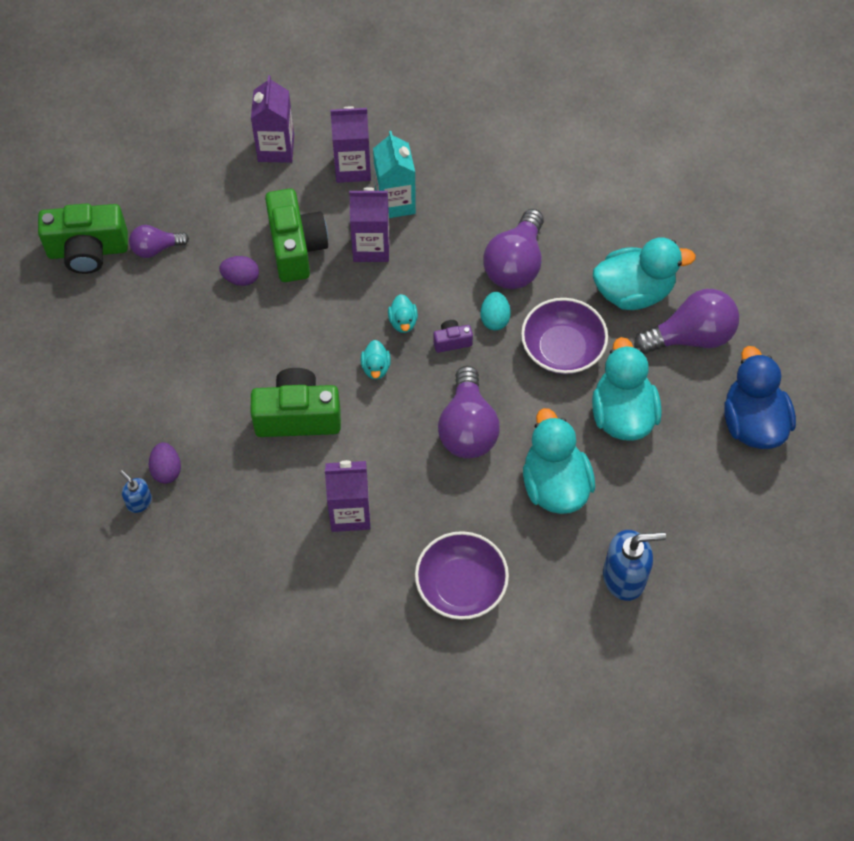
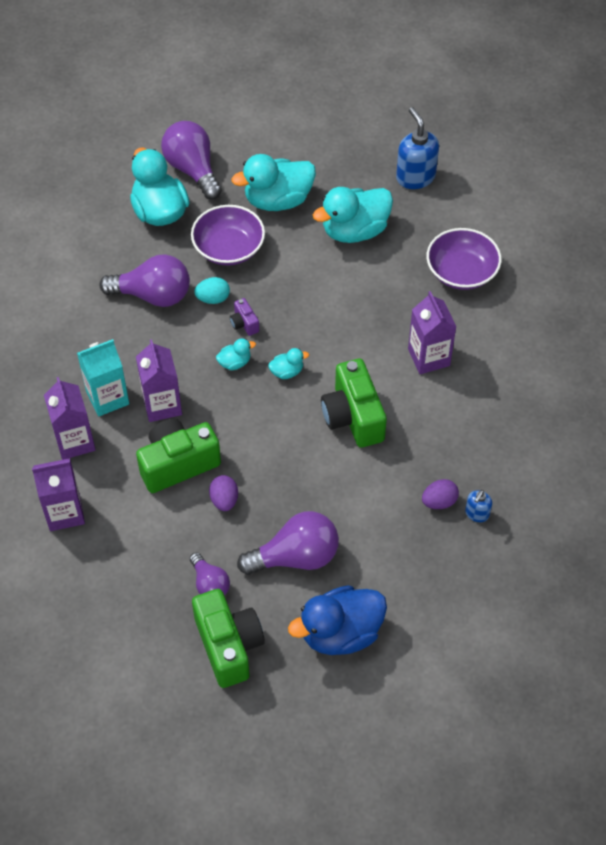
camera: 105 degrees left, 5 degrees down
(467, 428) = (323, 296): purple light bulb -> purple light bulb (295, 557)
(752, 422) = (259, 123): blue duck -> blue duck (340, 633)

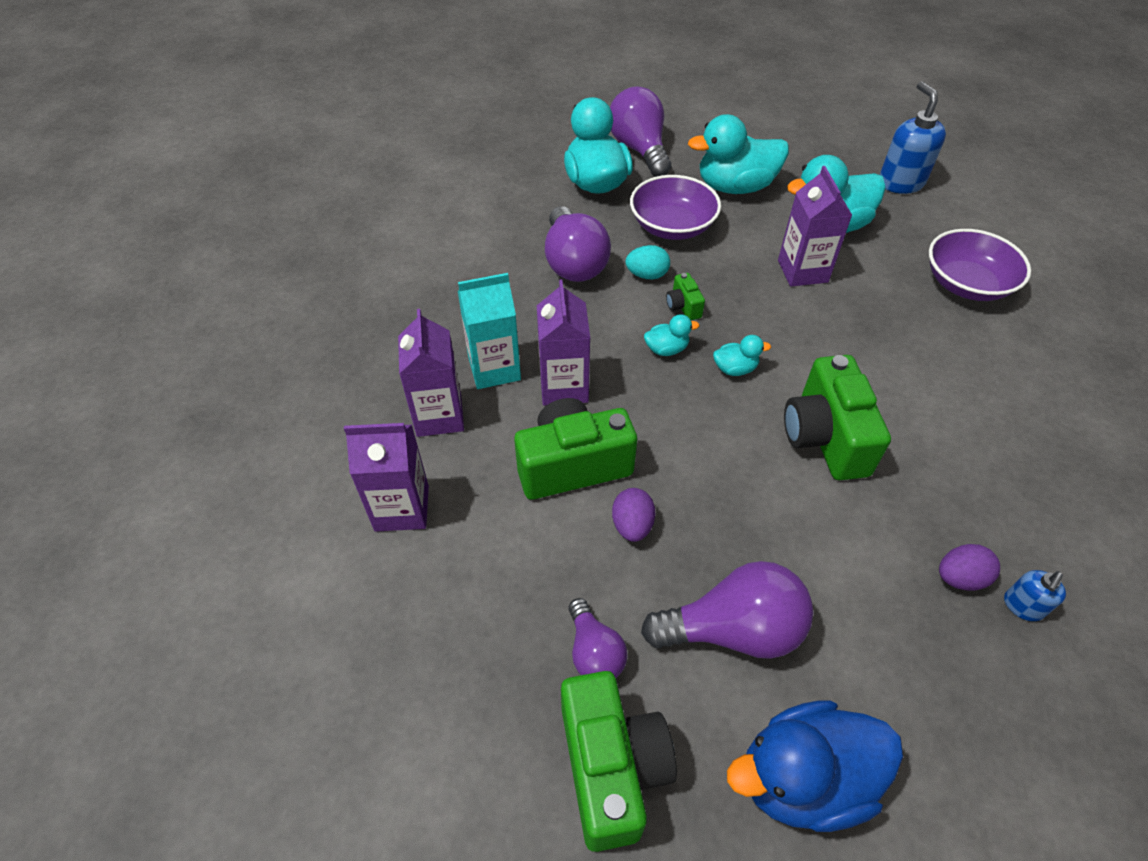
camera: 10 degrees right, 5 degrees down
(153, 295) = (573, 263): purple light bulb -> purple light bulb turned 60 degrees clockwise
(244, 323) = (683, 306): purple camera -> green camera
(428, 357) = (930, 376): purple carton -> purple carton (802, 271)

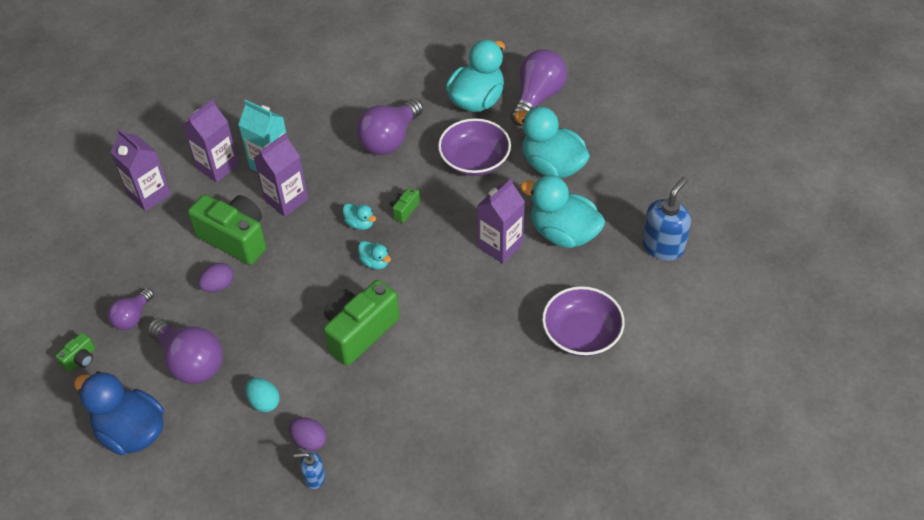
camera: 50 degrees right, 0 degrees up
(611, 768) = (80, 359): green camera -> green camera, size x0.45
(647, 275) = (414, 177): turquoise egg -> turquoise egg (264, 402)

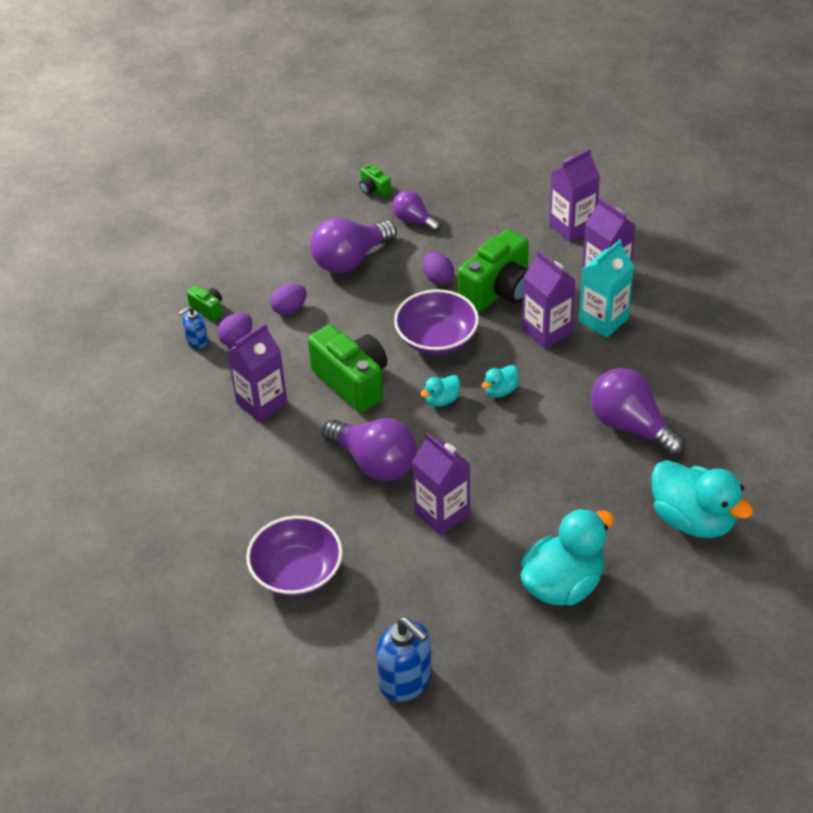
camera: 100 degrees right, 5 degrees down
(131, 432) = (285, 224): blue duck -> none
(264, 402) = (289, 309): turquoise egg -> purple egg
(314, 477) = (197, 341): blue soap dispenser -> blue soap dispenser turned 135 degrees counterclockwise
(394, 400) = (261, 403): none -> purple carton
(404, 209) = (514, 431): green camera -> green camera (208, 309)
(474, 160) = (583, 505): purple bowl -> purple bowl (436, 338)
(537, 97) = (693, 587): purple light bulb -> purple light bulb (375, 463)
(563, 233) = (448, 578): turquoise duck -> none

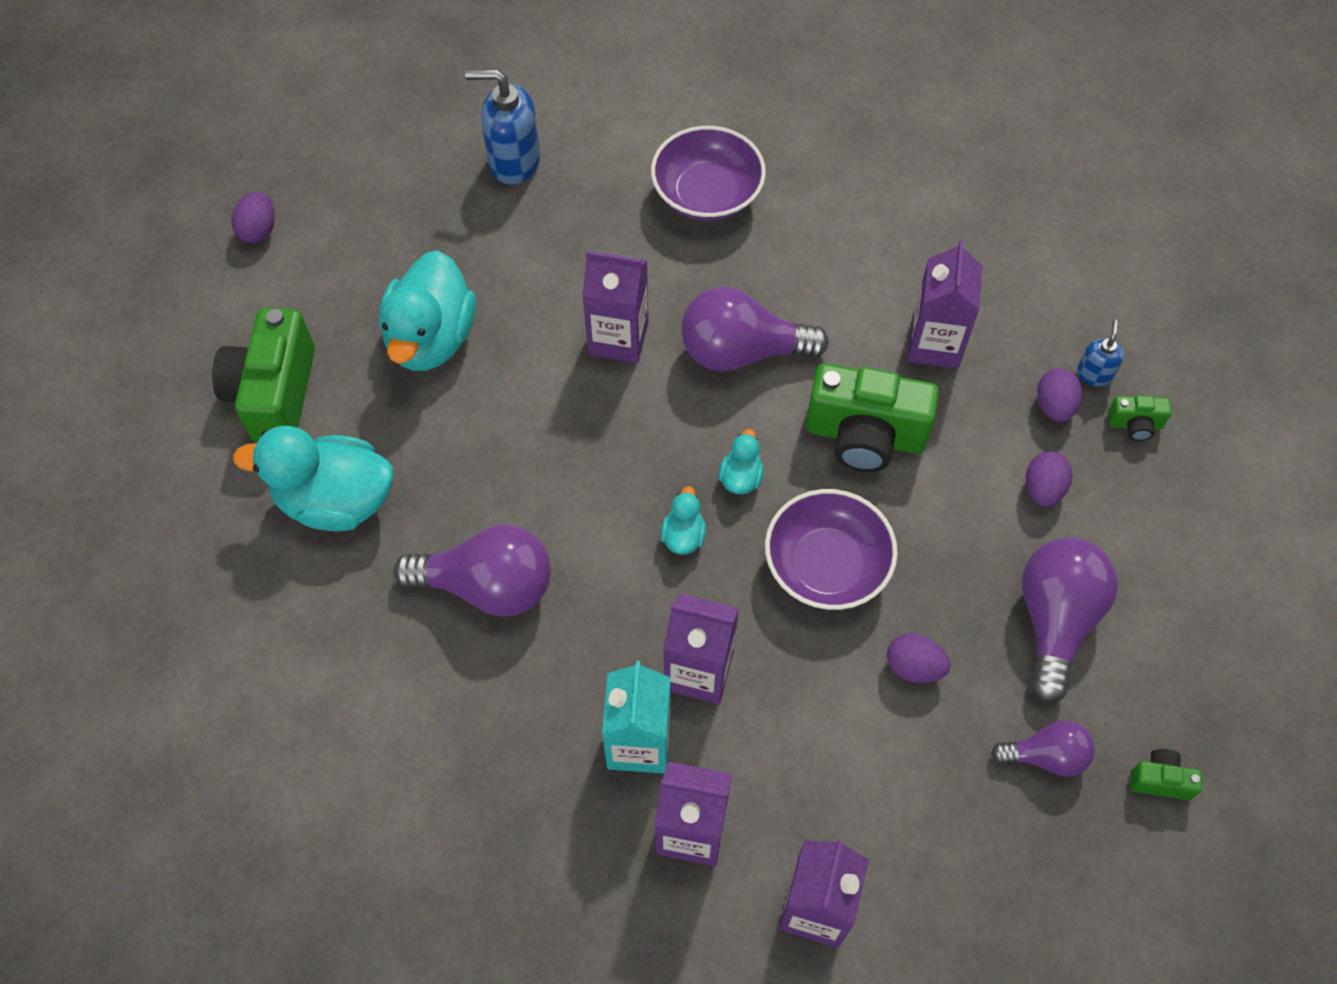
camera: 140 degrees right, 15 degrees up
(498, 291) = (817, 700): green camera -> green camera (274, 394)
(636, 744) = (259, 230): none -> purple egg

